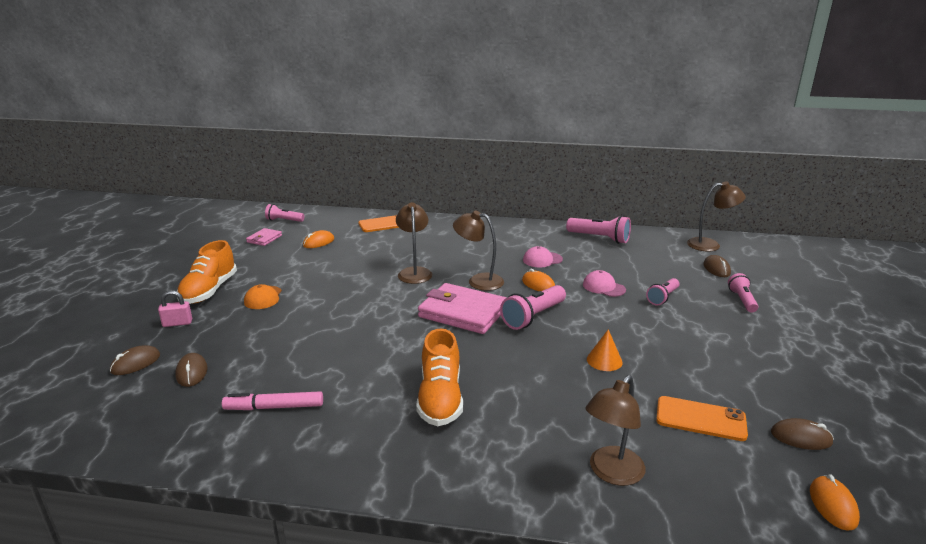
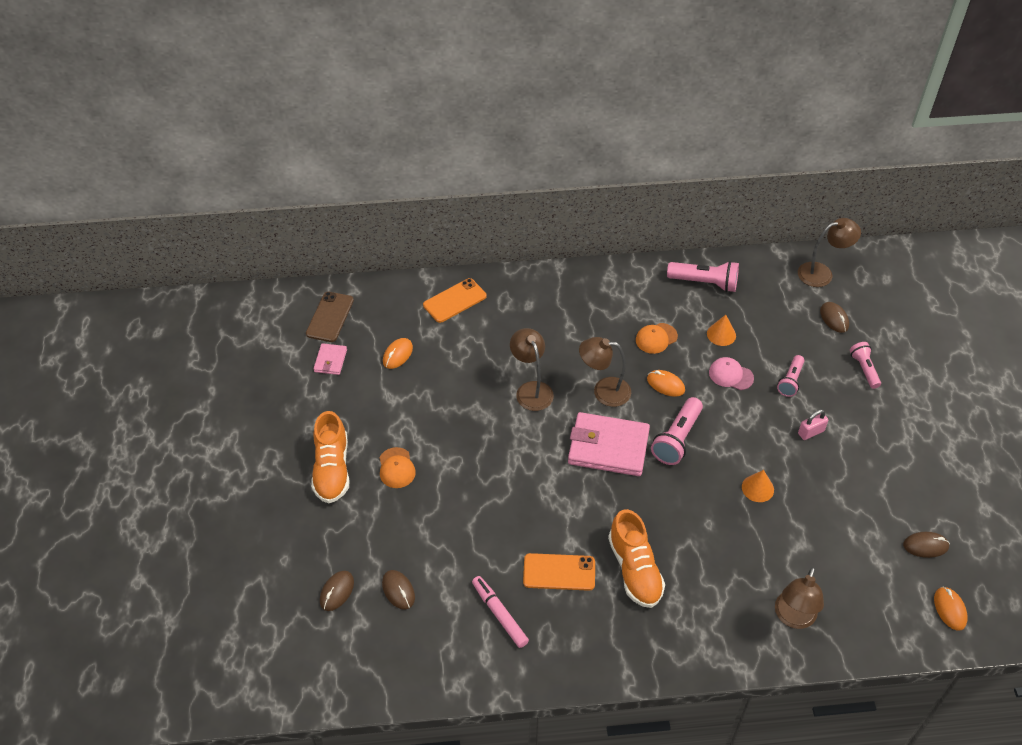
camera: 15 degrees left, 25 degrees up
(177, 323) = (335, 527): pink padlock -> pink padlock (811, 432)
(274, 407) = (499, 614): pink marker -> pink marker turned 75 degrees clockwise
(284, 220) = (330, 317): pink flashlight -> brown phone
(542, 260) = (656, 338): pink cap -> orange cap
(603, 264) = (721, 334): none -> orange cone
(700, 419) = (849, 543): orange phone -> orange phone (559, 572)

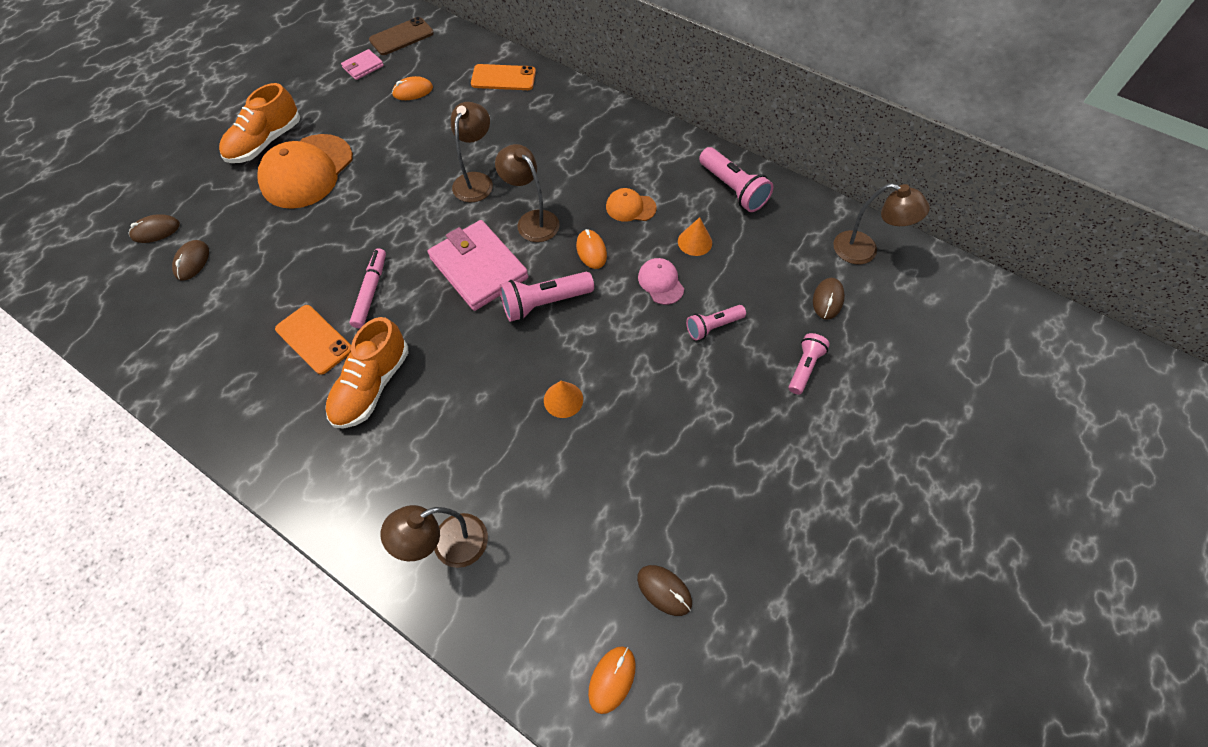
camera: 40 degrees right, 10 degrees up
(396, 468) = (307, 171): orange cap -> orange cap, size x2.05
(499, 614) = (231, 336): pink marker -> pink marker (371, 291)
(811, 432) = (677, 387): pink padlock -> none

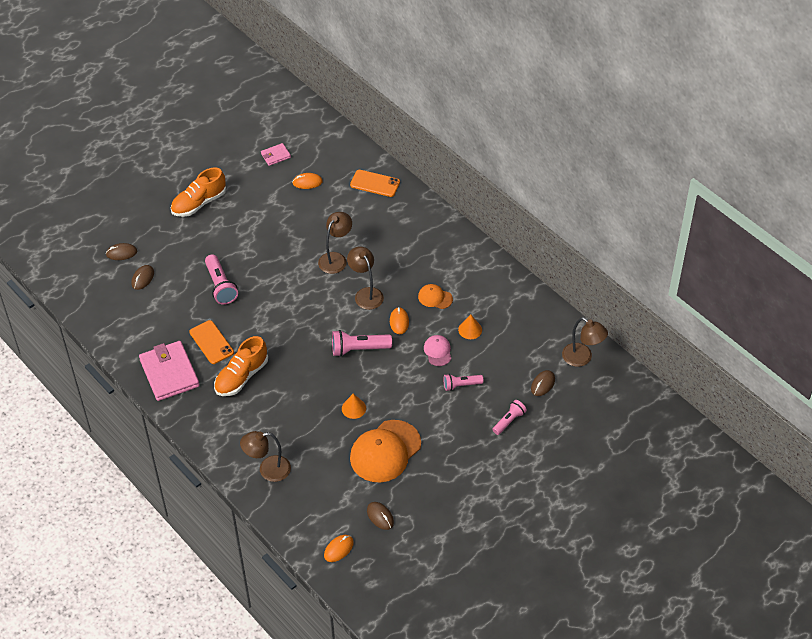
camera: 15 degrees right, 10 degrees down
(307, 171) = (223, 230): orange cap -> orange cap (385, 451)
(371, 291) = (251, 320): pink marker -> none
(401, 37) = (308, 135): brown phone -> none
(478, 268) = (322, 318): pink wallet -> pink wallet (169, 373)
(732, 189) = (510, 299): pink flashlight -> pink flashlight (220, 286)

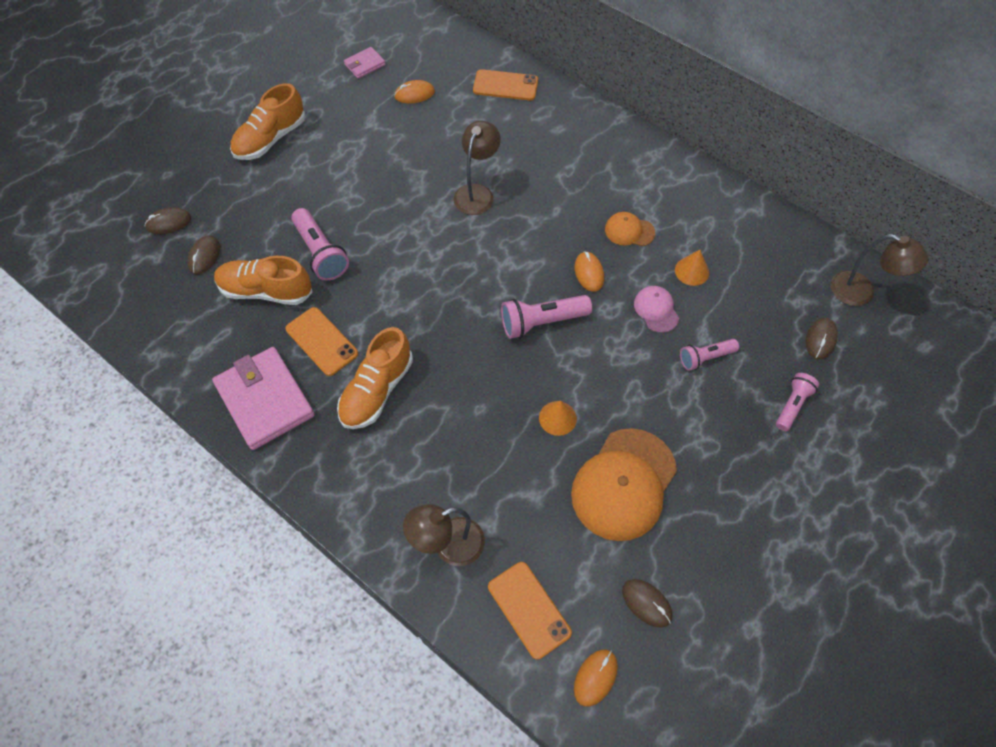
camera: 10 degrees left, 10 degrees up
(180, 306) = (266, 291): none -> orange shoe
(308, 510) = (529, 609): none -> orange phone
(366, 294) = (531, 238): brown lamp -> none

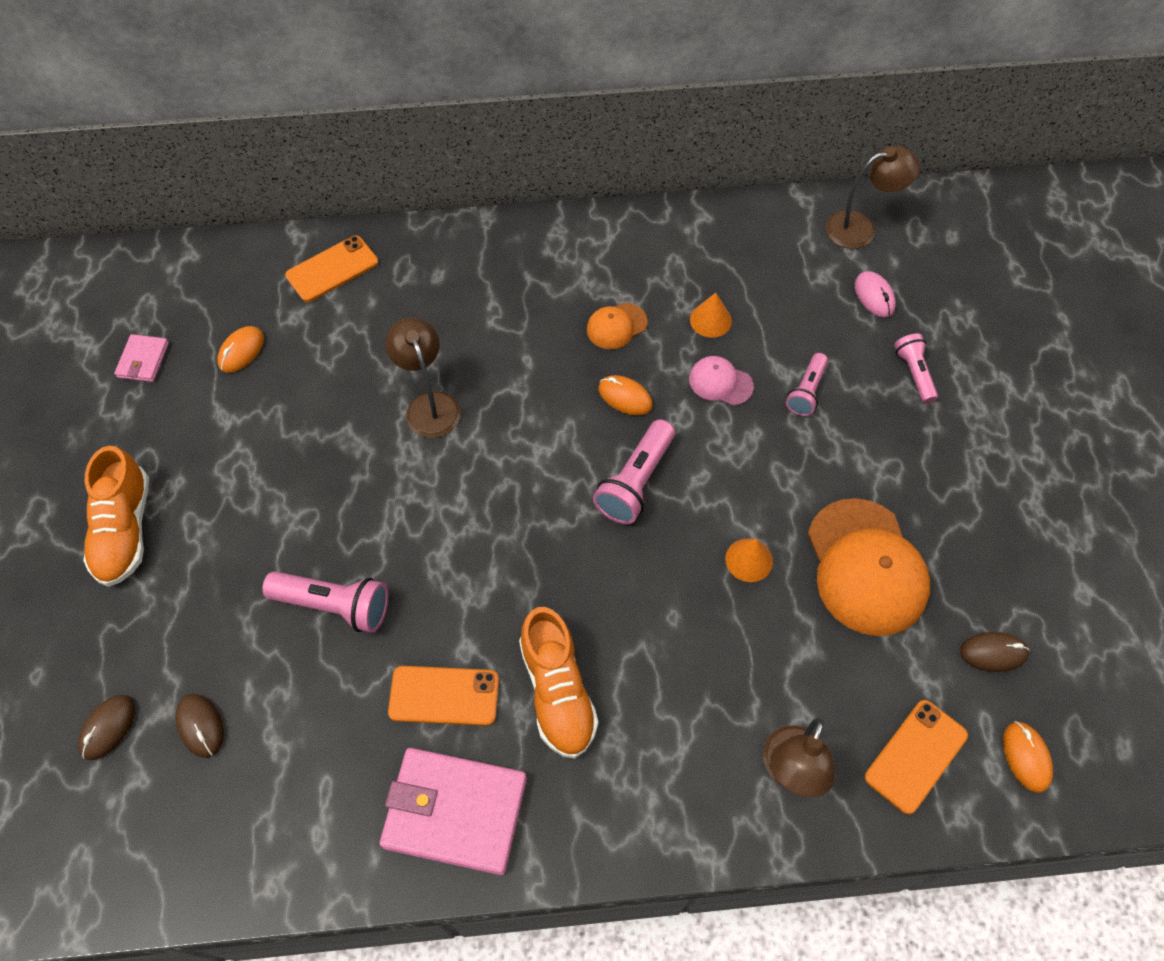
camera: 45 degrees left, 0 degrees up
(266, 291) = (320, 699): orange shoe -> none
(529, 609) = (916, 756): orange phone -> orange phone turned 60 degrees counterclockwise
(820, 339) = (874, 296): brown mouse -> pink mouse

